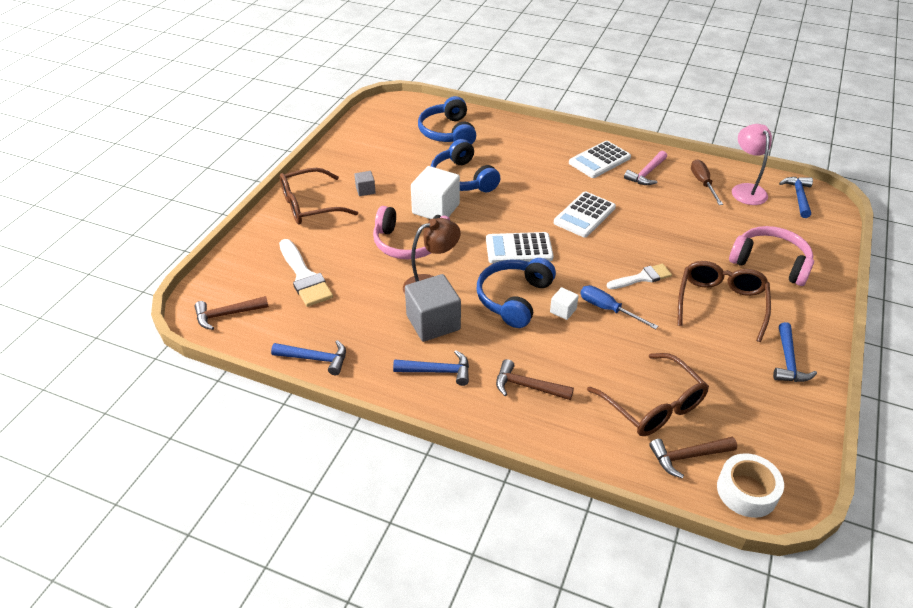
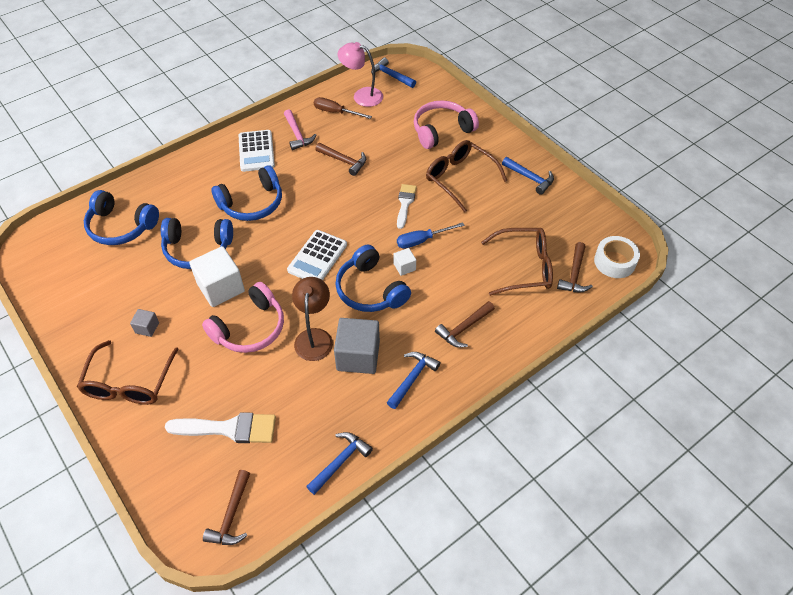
camera: 60 degrees left, 10 degrees up
(539, 185) = (252, 203): none -> blue headphones
(584, 215) = (312, 197): white calculator -> none
(649, 215) = (344, 161): none -> brown hammer

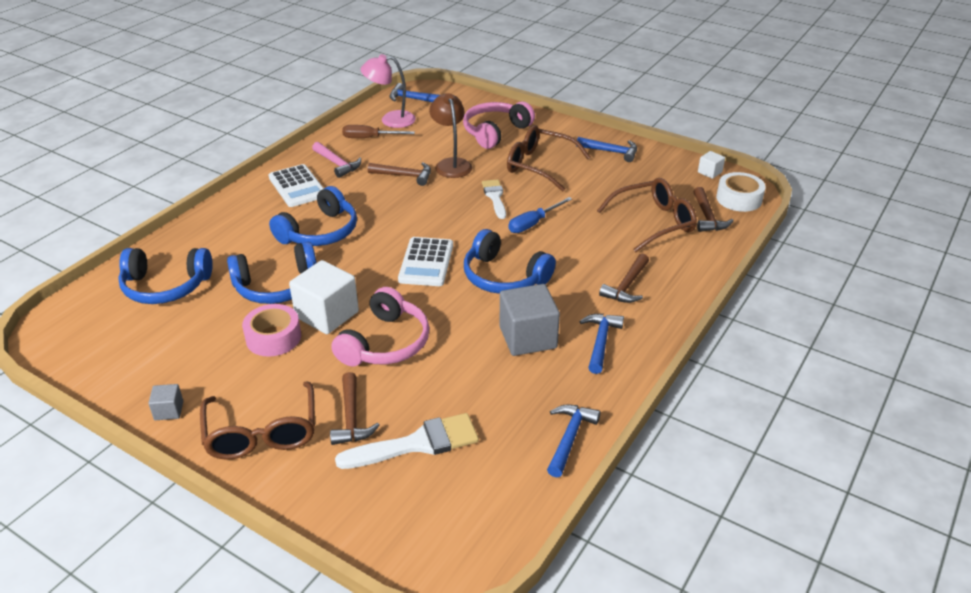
camera: 20 degrees left, 15 degrees down
(147, 328) = (255, 373): grey cube -> grey cube (169, 411)
(174, 298) = (273, 337): none -> pink tape
(231, 515) = (472, 528): brown hammer -> brown hammer (351, 418)
(314, 337) = (467, 333): brown lamp -> brown lamp (451, 164)
(404, 267) = (529, 249): white cube -> white cube (709, 172)

